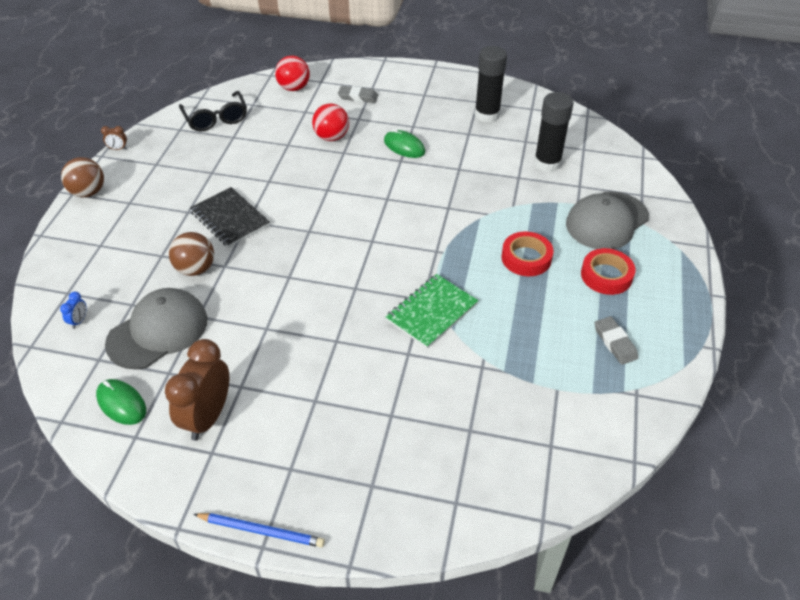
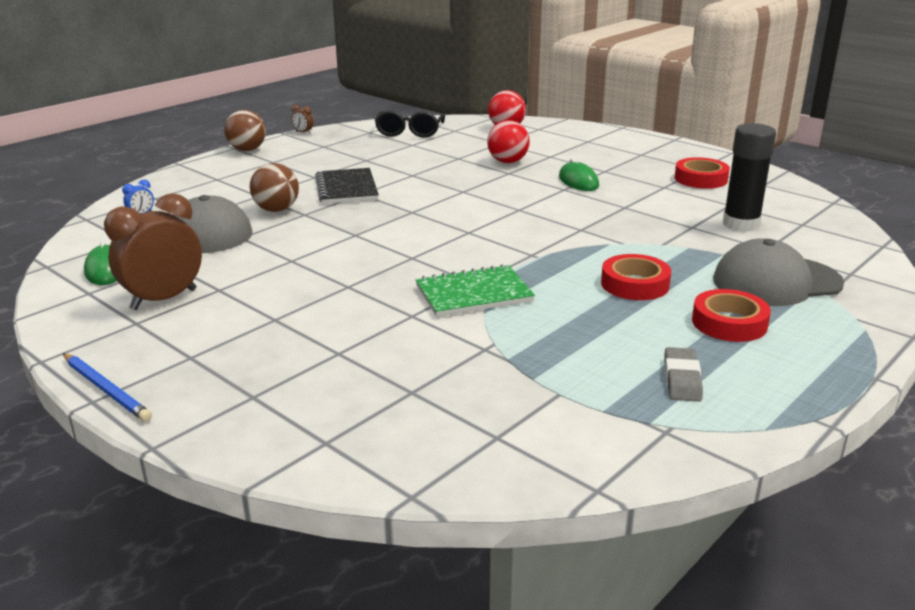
camera: 30 degrees right, 20 degrees down
(358, 97) = (566, 143): grey eraser -> none
(487, 115) = (701, 179): black glue stick -> red tape

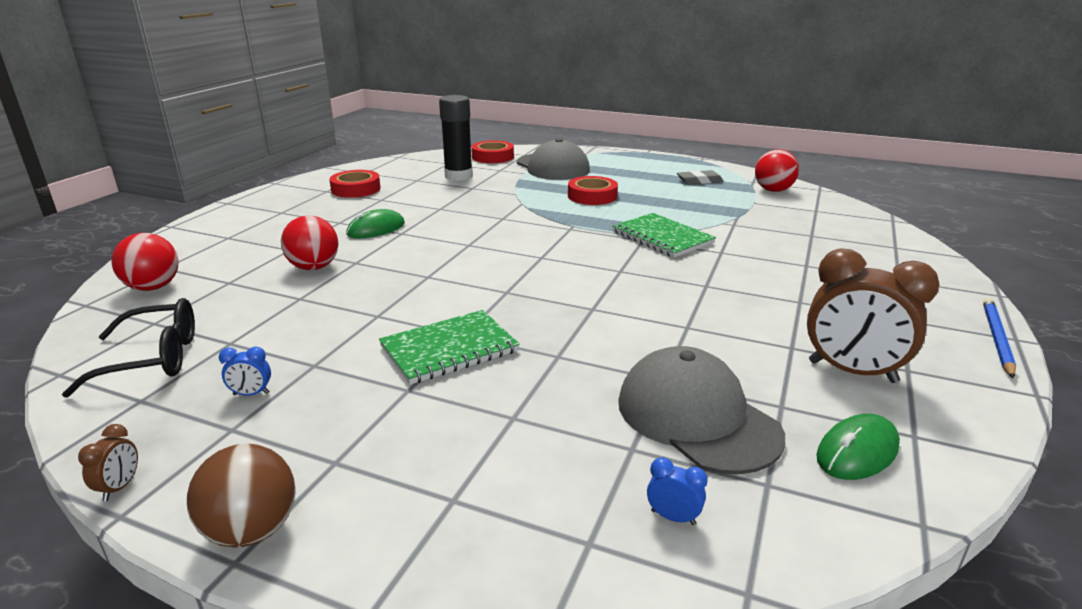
camera: 110 degrees left, 0 degrees up
(276, 210) = (558, 381): brown ball -> none
(346, 188) = (449, 349): black notebook -> green notebook
(350, 149) = (251, 394): none -> blue clock
(608, 433) = (773, 190): none -> red ball
(729, 323) = (621, 174): red tape -> red tape (493, 157)

